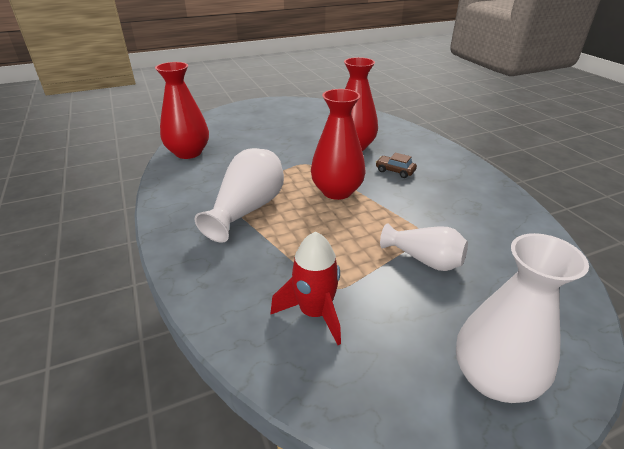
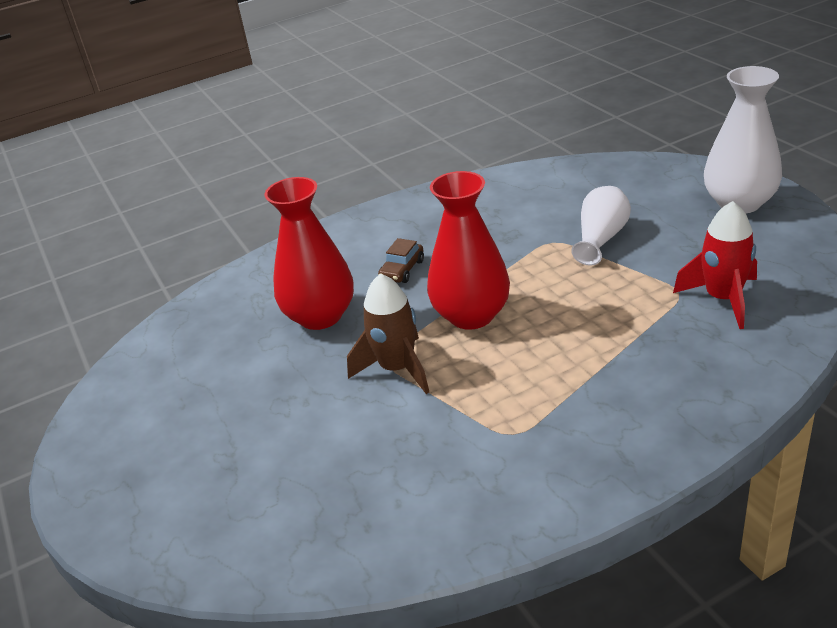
camera: 90 degrees left, 0 degrees up
(188, 153) = (354, 537): red vase -> none
(247, 209) = (546, 394): white vase -> none
(296, 166) = (397, 368): none -> brown rocket

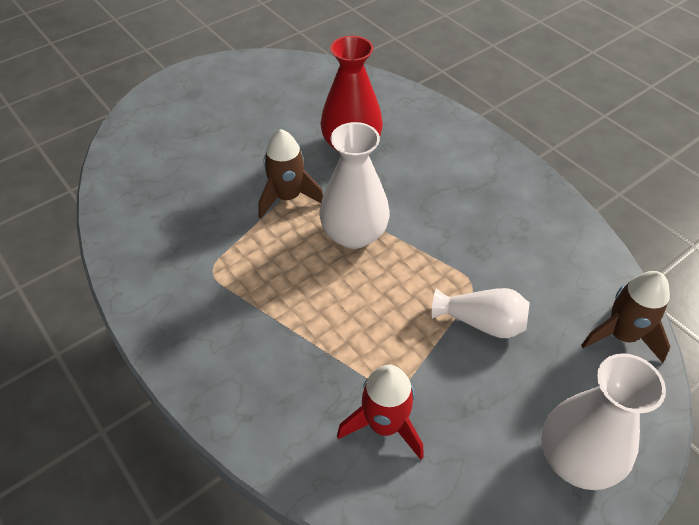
camera: 75 degrees right, 15 degrees up
(402, 270) = (416, 183): brown car -> none
(471, 315) = (354, 234): red vase -> white vase
(616, 172) = (621, 335): none -> brown rocket

